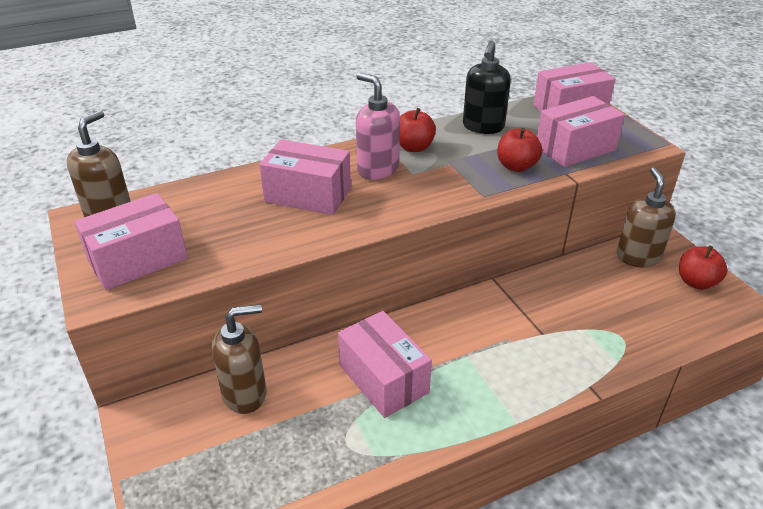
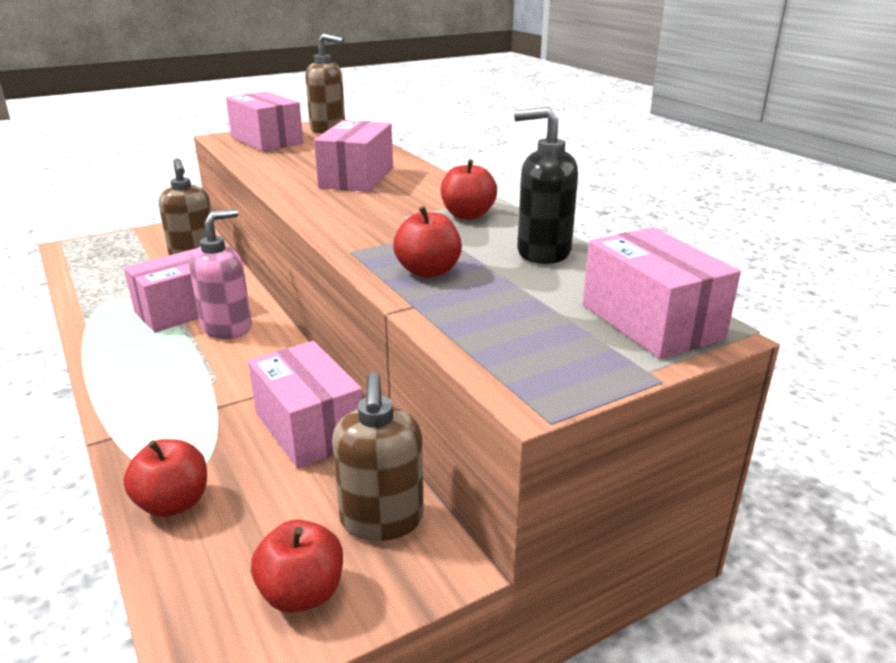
camera: 85 degrees right, 10 degrees down
(377, 169) = (410, 201): pink soap dispenser -> pink soap dispenser (227, 328)
(575, 148) = (496, 317): pink box -> pink box (309, 427)
(637, 257) = (382, 520): brown soap dispenser -> brown soap dispenser turned 90 degrees clockwise
(649, 339) = (173, 503): none -> red apple

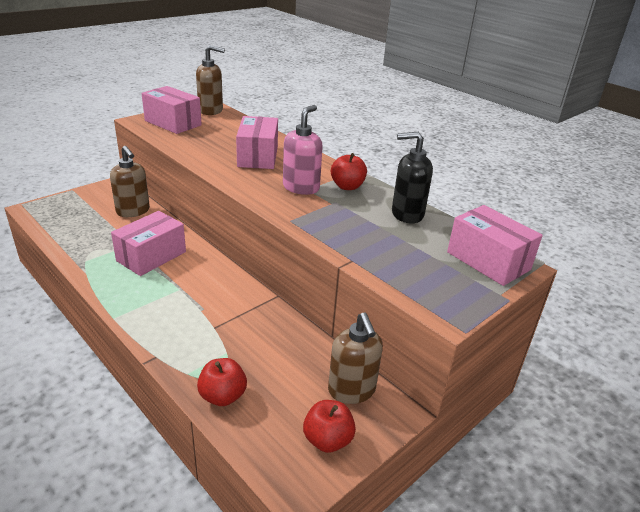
camera: 15 degrees left, 5 degrees up
(227, 328) = (189, 268): pink soap dispenser -> pink soap dispenser (301, 187)
(309, 427) = (280, 336): pink box -> none
(428, 271) = (347, 233): red apple -> none

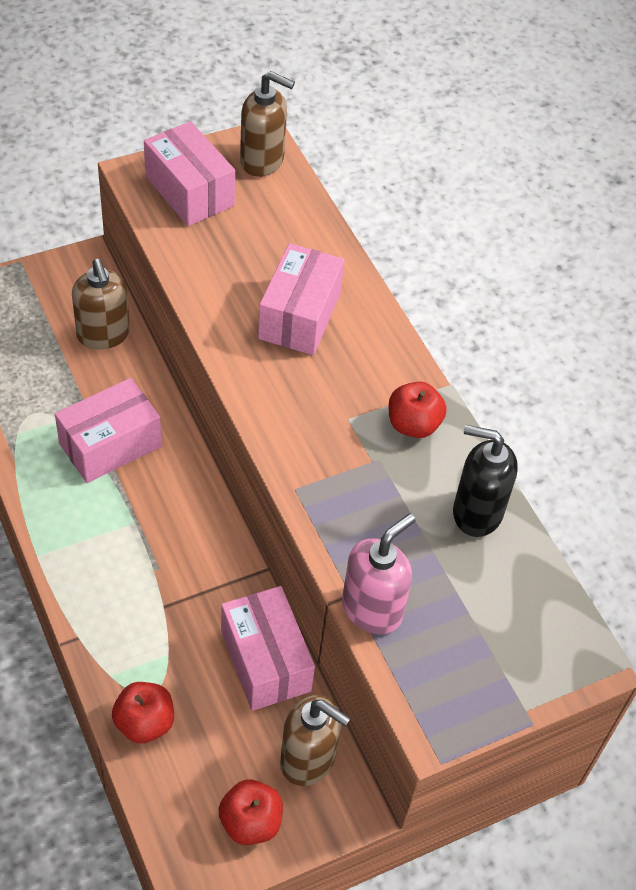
camera: 15 degrees right, 20 degrees up
(301, 187) = (339, 413): pink soap dispenser -> pink soap dispenser (372, 609)
(351, 390) = (308, 759): brown soap dispenser -> brown soap dispenser turned 60 degrees counterclockwise
(488, 261) = (546, 642): pink box -> pink box (265, 660)

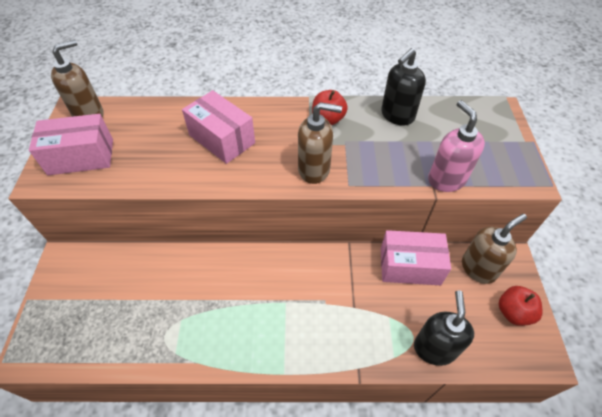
camera: 60 degrees left, 0 degrees up
(103, 335) = (129, 269): brown soap dispenser -> brown soap dispenser (314, 170)
(110, 445) = (219, 295): pink box -> none
(144, 723) = (434, 348): red apple -> black soap dispenser

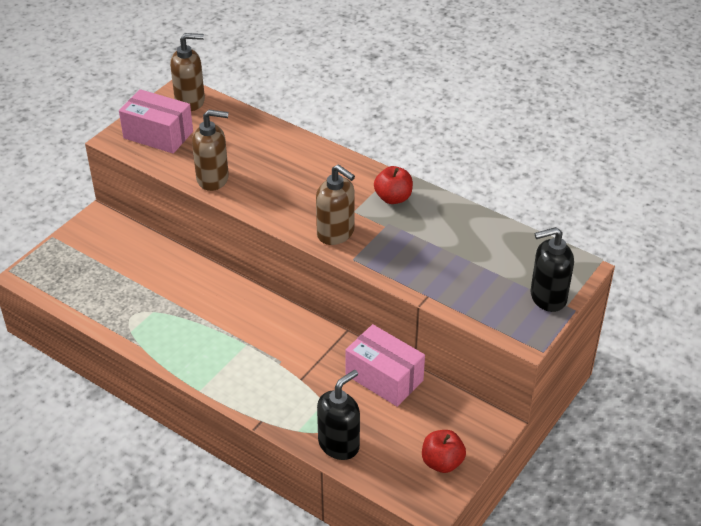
camera: 35 degrees right, 10 degrees down
(222, 139) = (281, 172): pink box -> none
(397, 115) = (463, 225): black soap dispenser -> black soap dispenser (547, 297)
(446, 179) = (445, 297): pink soap dispenser -> none
(478, 268) = (449, 414): brown soap dispenser -> brown soap dispenser (213, 179)

